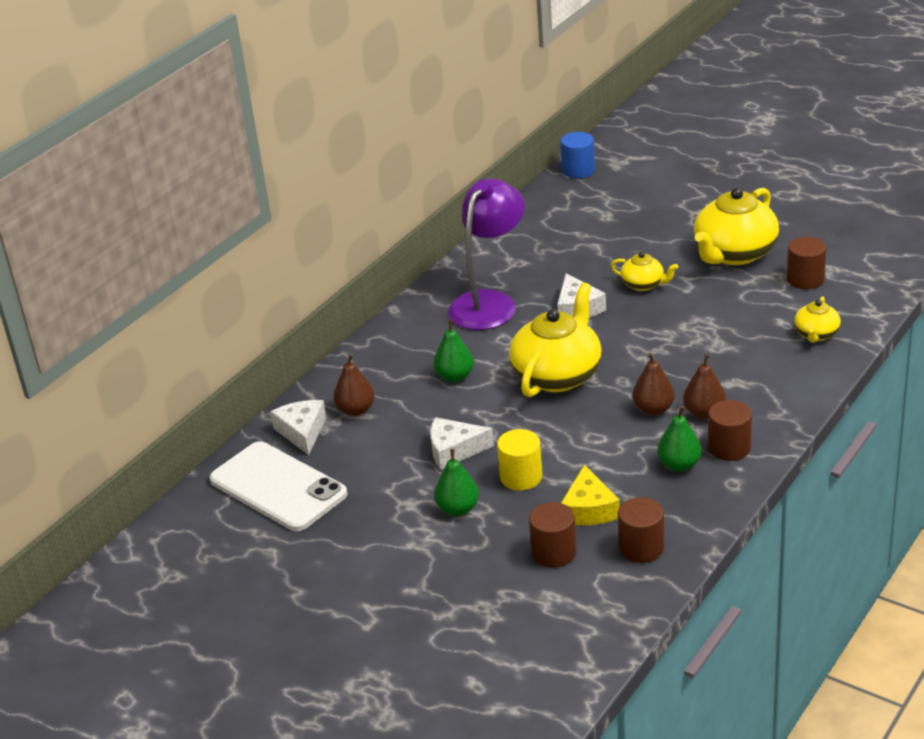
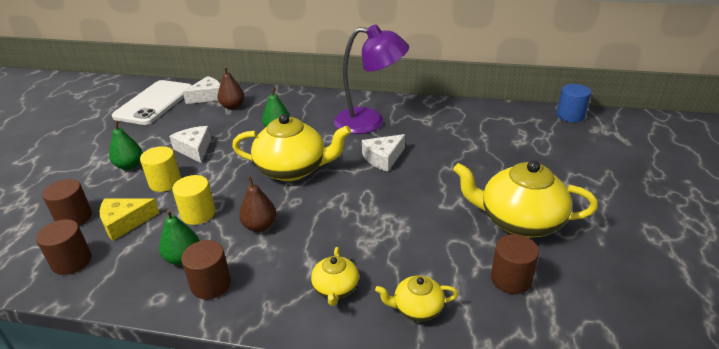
camera: 65 degrees right, 0 degrees up
(605, 452) = (198, 214): none -> yellow cylinder
(643, 284) = (435, 181): yellow teapot -> yellow teapot (335, 288)
(704, 413) = (261, 256): brown pear -> none

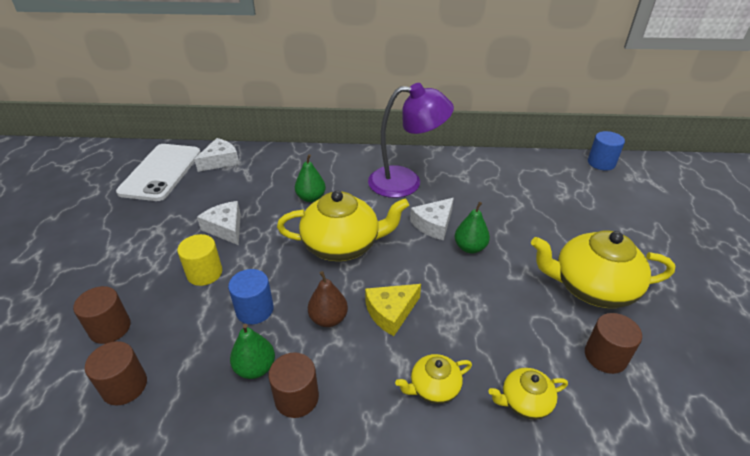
camera: 10 degrees left, 5 degrees up
(125, 222) = (173, 328): yellow cheese -> yellow cheese (391, 312)
(129, 166) = (156, 255): green pear -> green pear (470, 247)
(198, 214) = (254, 310): yellow cylinder -> blue cylinder
(232, 106) = (252, 172): brown pear -> none
(335, 288) = (434, 388): yellow teapot -> yellow teapot turned 75 degrees clockwise

